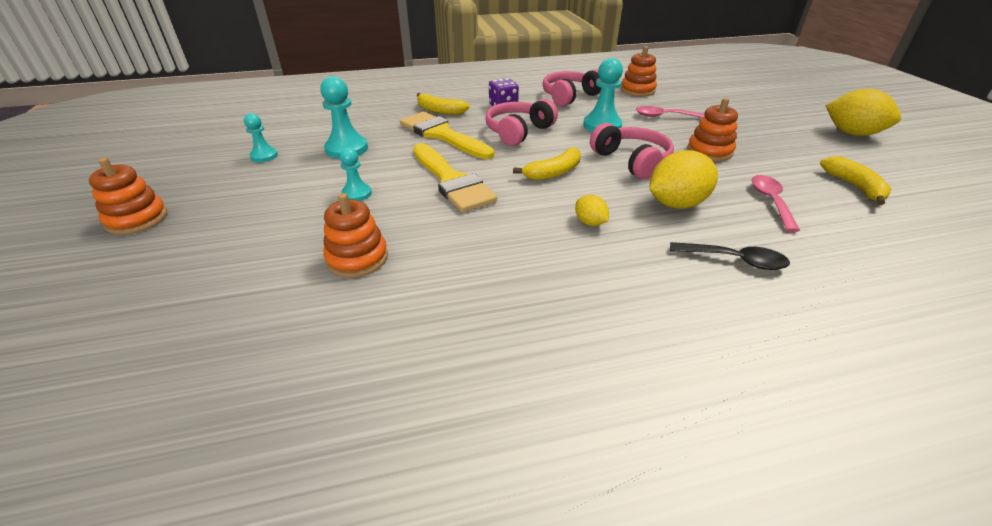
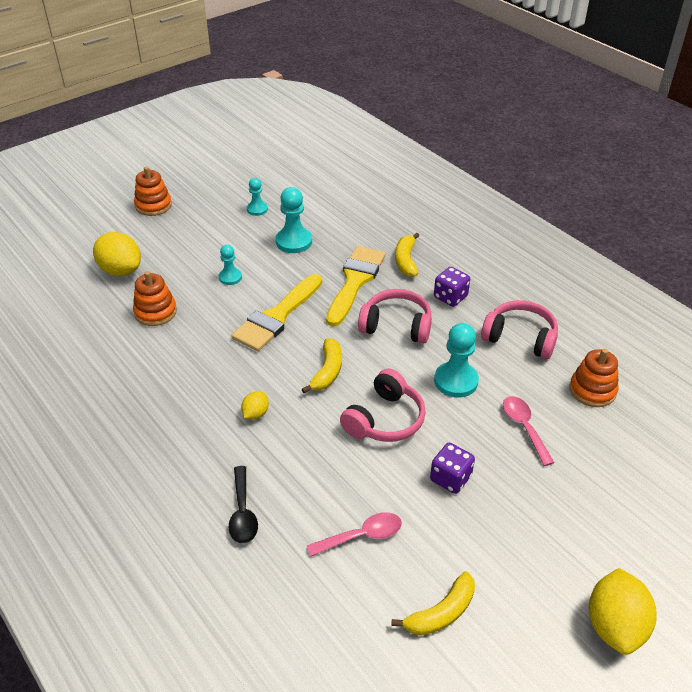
camera: 65 degrees right, 5 degrees up
(553, 173) = (327, 371): yellow banana -> yellow banana turned 105 degrees counterclockwise
(676, 204) = (317, 464): yellow lemon -> yellow lemon (121, 270)
(709, 151) = (450, 478): orange stacking toy -> purple dice

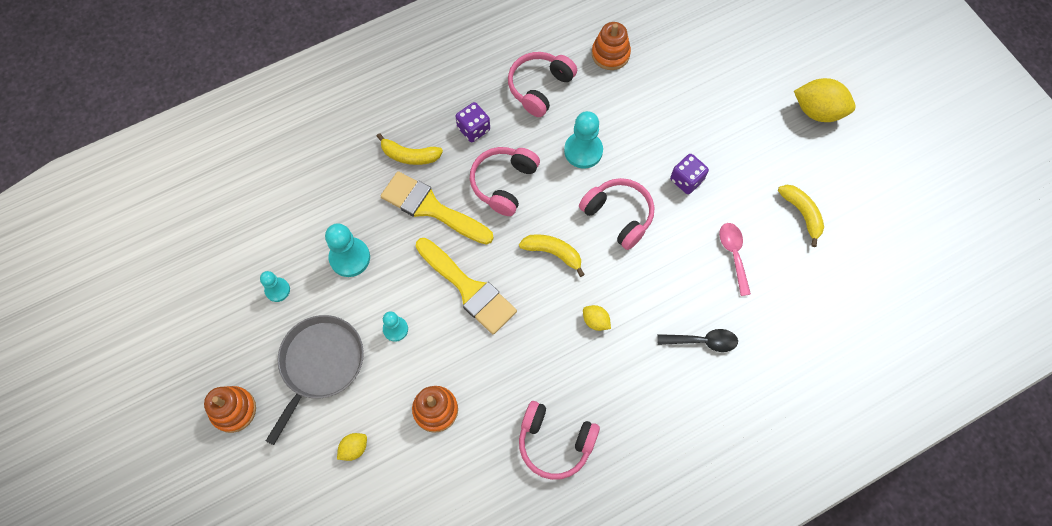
camera: 80 degrees left, 25 degrees up
(121, 270) = (354, 448): yellow lemon -> yellow lemon, size x0.51
(123, 397) = (555, 442): none -> pink headphones
(194, 241) = (320, 364): none -> grey pan
(524, 427) = (642, 114): pink spoon -> none

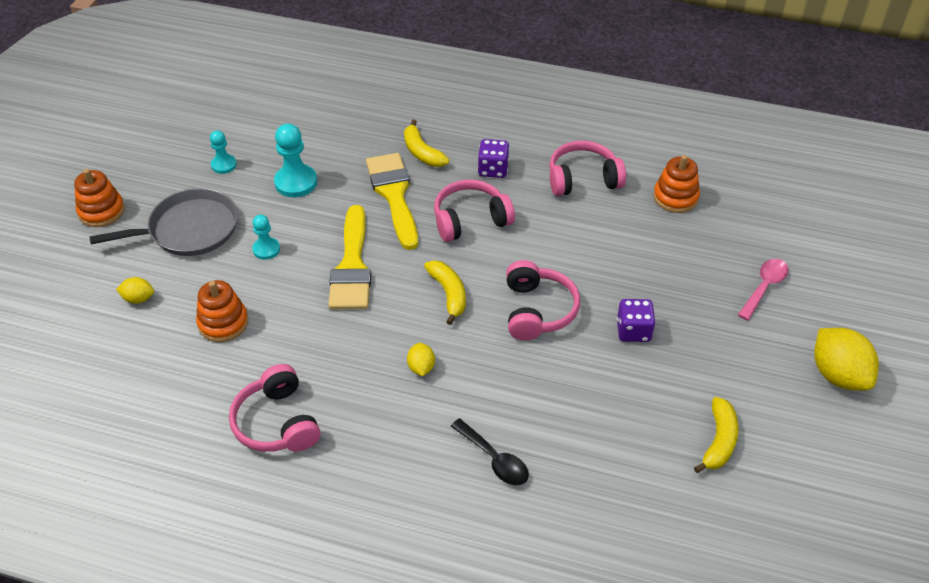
camera: 45 degrees right, 20 degrees down
(583, 151) = (565, 245): turquoise pawn -> none
(733, 254) = (608, 418): pink spoon -> pink spoon (764, 287)

